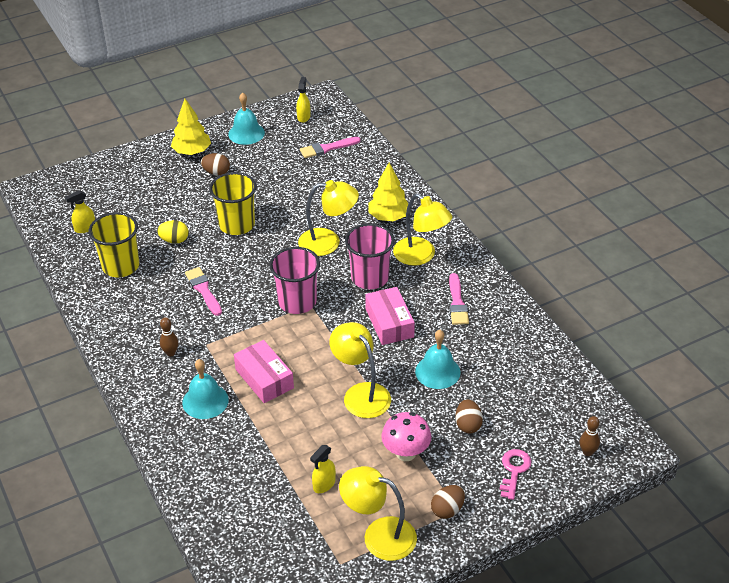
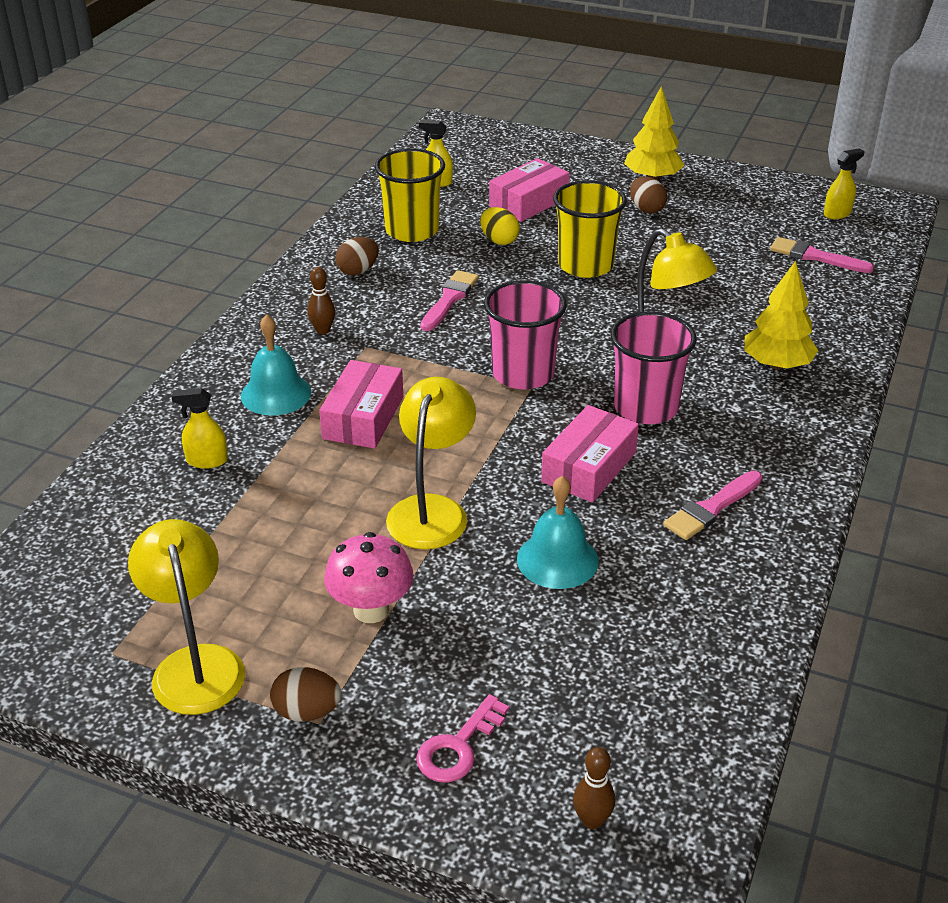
camera: 50 degrees right, 5 degrees down
(153, 208) = (528, 202): none -> pink box
(246, 133) = (741, 193): turquoise bell -> none
(324, 484) = (237, 563): yellow spray bottle -> yellow spray bottle (206, 460)
(421, 256) = (749, 429): yellow lamp -> none
(468, 425) = (492, 645): brown egg -> brown egg (358, 271)
(514, 470) = (458, 747): pink key -> pink key turned 150 degrees clockwise

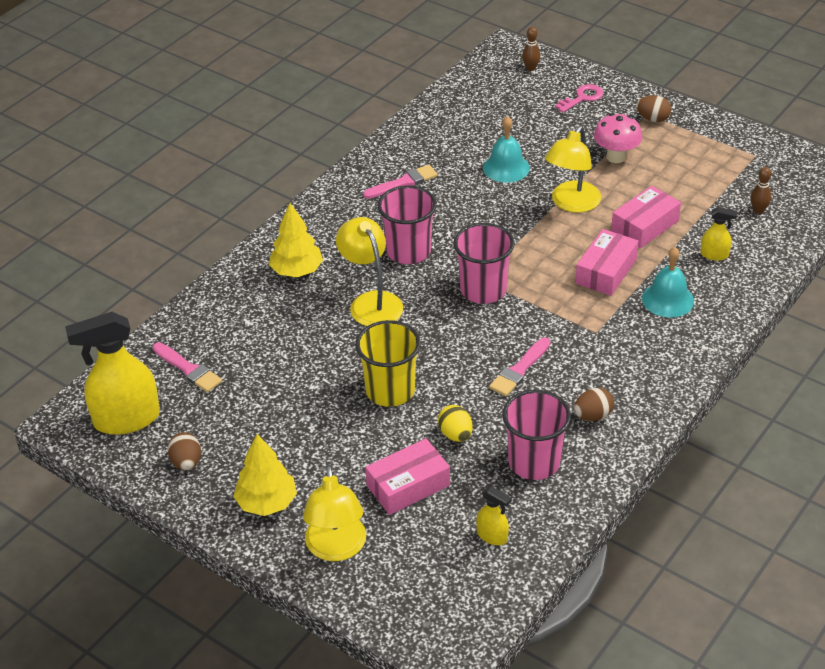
camera: 165 degrees left, 5 degrees up
(195, 664) = (710, 145): yellow lamp -> yellow lamp (336, 548)
(323, 330) = (629, 353): brown bowling pin -> brown bowling pin (758, 210)
(412, 230) = (534, 462): yellow cup -> pink cup
(589, 467) = (465, 216): pink box -> pink box (644, 226)
(646, 209) = (298, 455): brown egg -> brown egg (186, 462)
(837, 213) = (126, 419): yellow spray bottle -> yellow spray bottle, size x2.16

